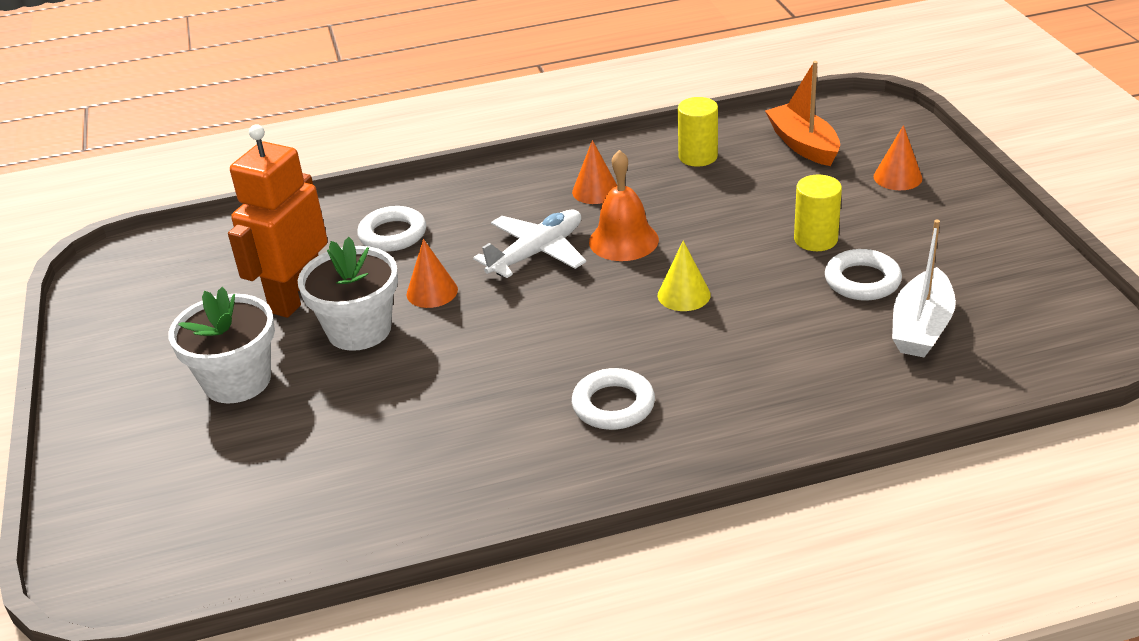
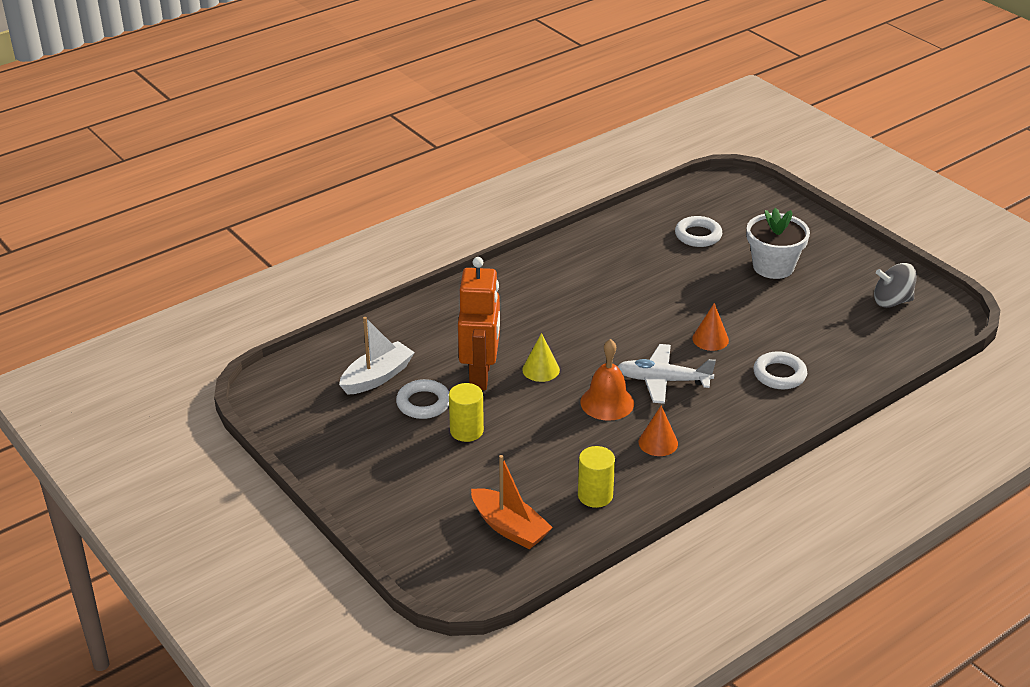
camera: 155 degrees right, 0 degrees up
(152, 295) = (892, 301): none -> grey spinning top
(296, 297) = (795, 318): orange robot -> orange robot (480, 375)
(359, 330) = (733, 307): white flower pot -> none
(537, 253) = (662, 380): white plane -> white plane turned 75 degrees clockwise
(613, 405) = (545, 296): white ring -> white ring (698, 235)
(897, 177) = (418, 505): orange cone -> none
(921, 327) = (377, 377): white boat -> white boat turned 45 degrees clockwise

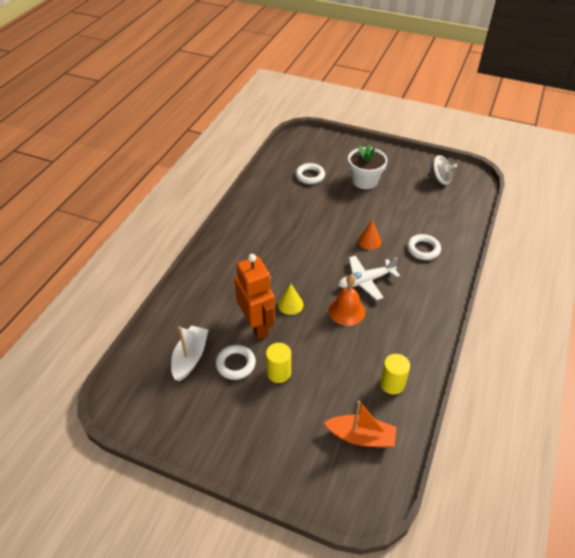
camera: 30 degrees left, 10 degrees up
(658, 442) = (397, 326): orange cone -> none
(892, 301) = (439, 179): grey spinning top -> grey spinning top turned 120 degrees counterclockwise

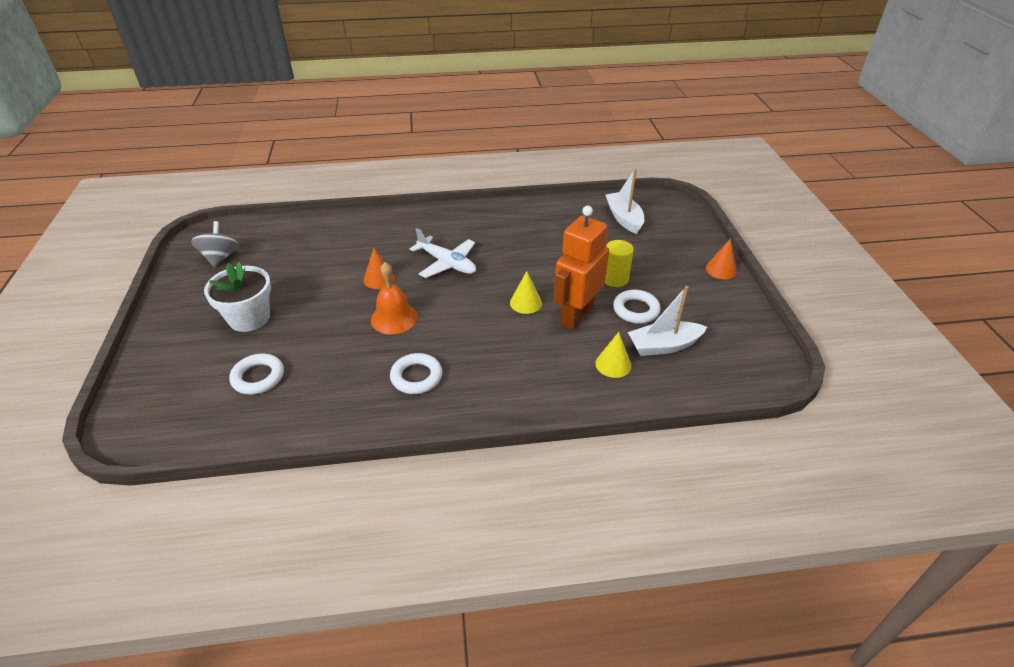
camera: 120 degrees left, 5 degrees down
(199, 319) = (613, 364): none -> yellow cone
(235, 463) = (721, 270): none -> orange cone
(347, 311) = (500, 263): orange bell -> orange bell (394, 318)
(361, 437) = (624, 218): orange boat -> white boat
(392, 384) = (559, 217): yellow cylinder -> none
(423, 249) = (368, 240): white ring -> white ring (416, 377)

